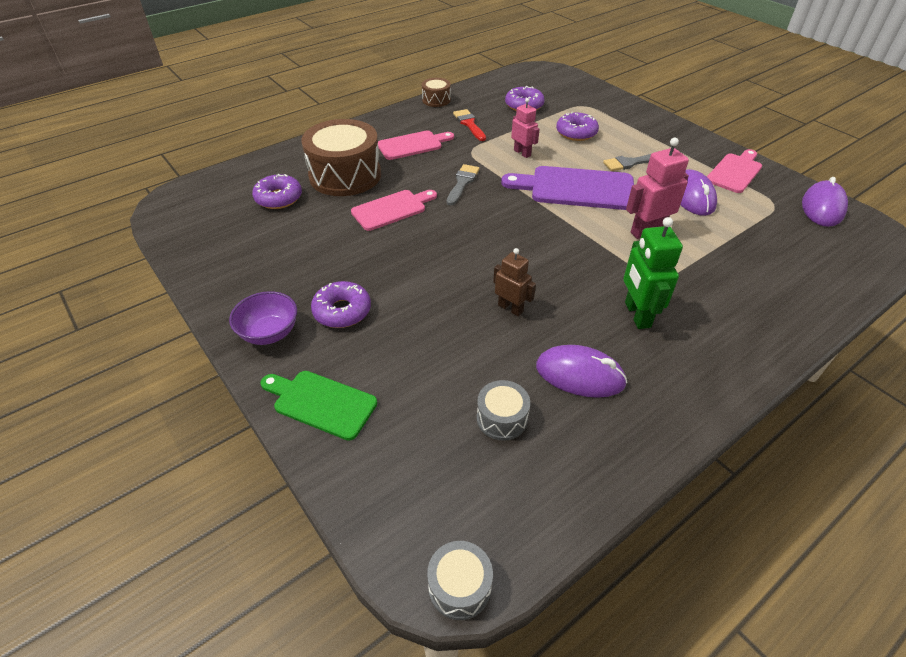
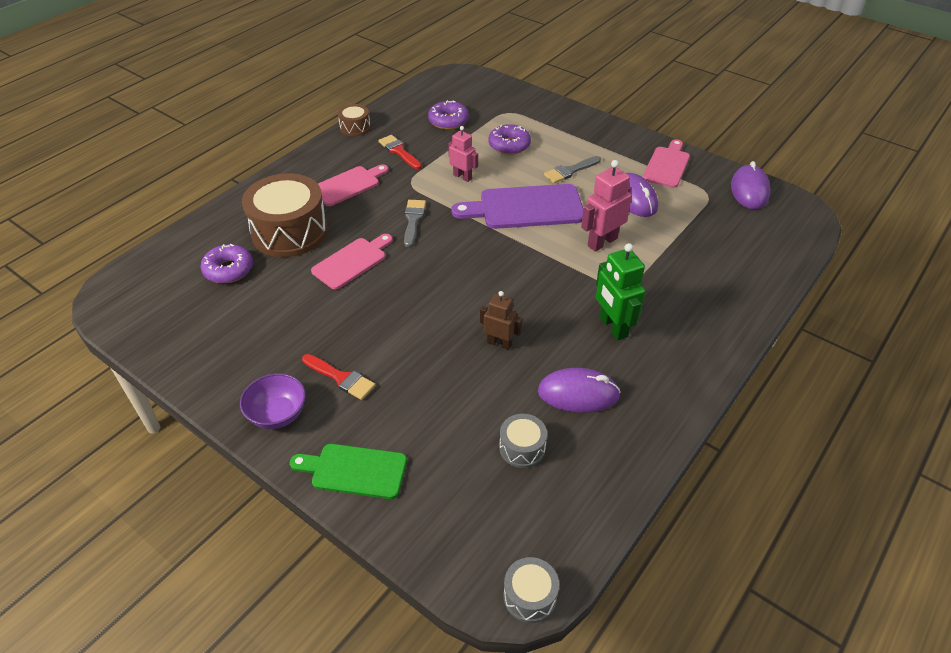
camera: 15 degrees left, 0 degrees up
(342, 311) = (341, 378): purple donut -> red brush

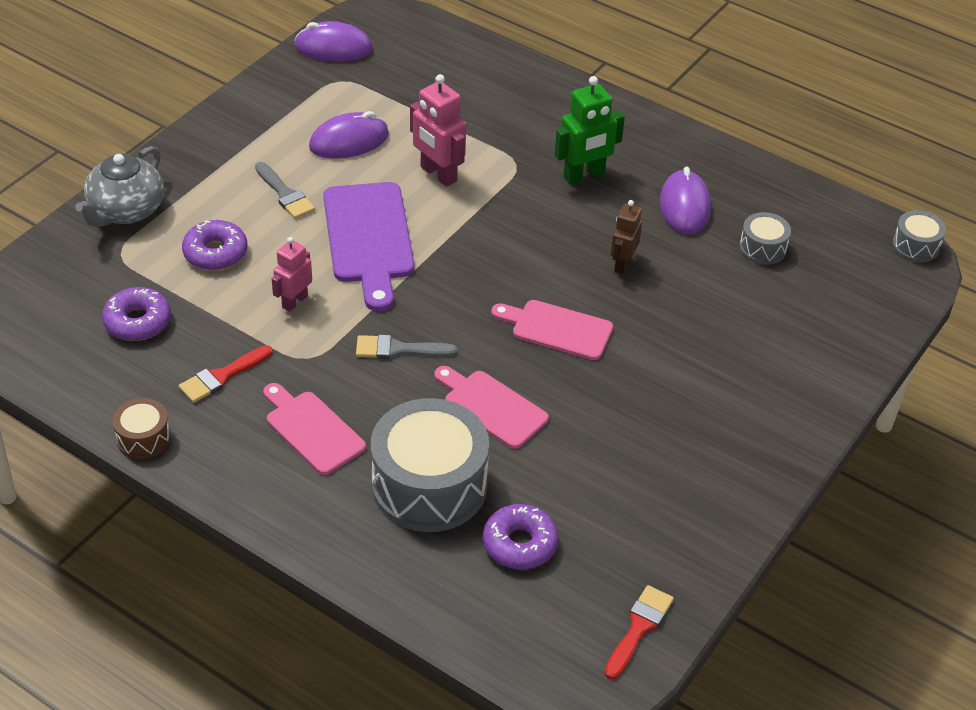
camera: 95 degrees left, 0 degrees up
(278, 414) = (764, 446): purple bowl -> none
(289, 232) = (429, 485): brown drum -> grey drum
(341, 378) = (699, 396): red brush -> red brush (639, 628)
(354, 470) = (821, 371): green cutting board -> none
(547, 112) = (126, 211): none -> grey teapot
(667, 165) = (276, 107): pink cutting board -> pink cutting board (557, 329)

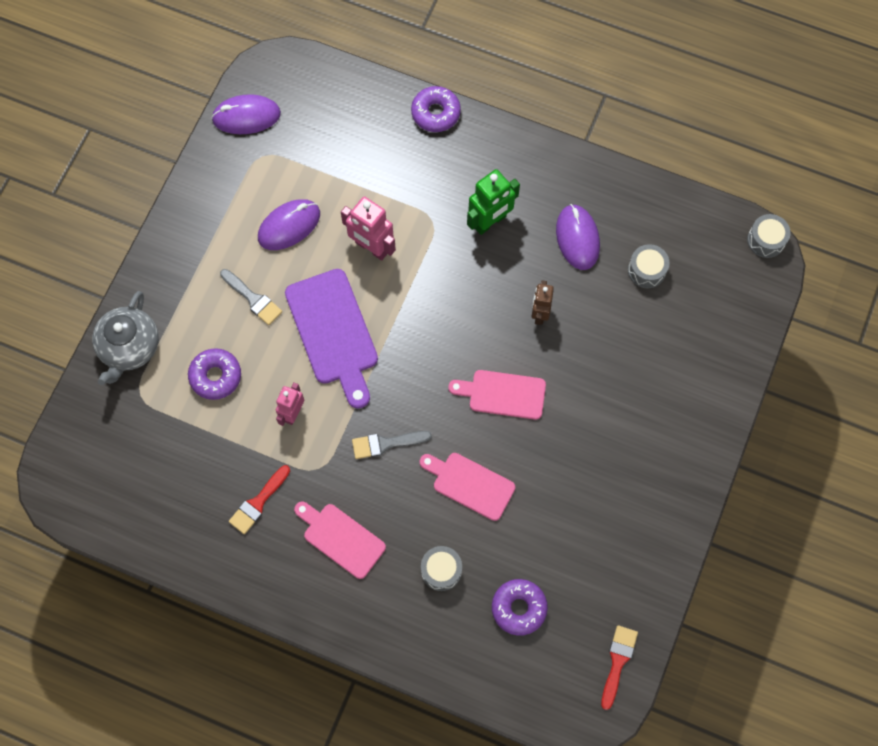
camera: 10 degrees left, 25 degrees up
(138, 321) = (176, 463): purple donut -> purple donut (435, 113)
(143, 438) = (217, 576): brown drum -> none
(429, 485) = (441, 570): grey drum -> grey drum, size x0.47

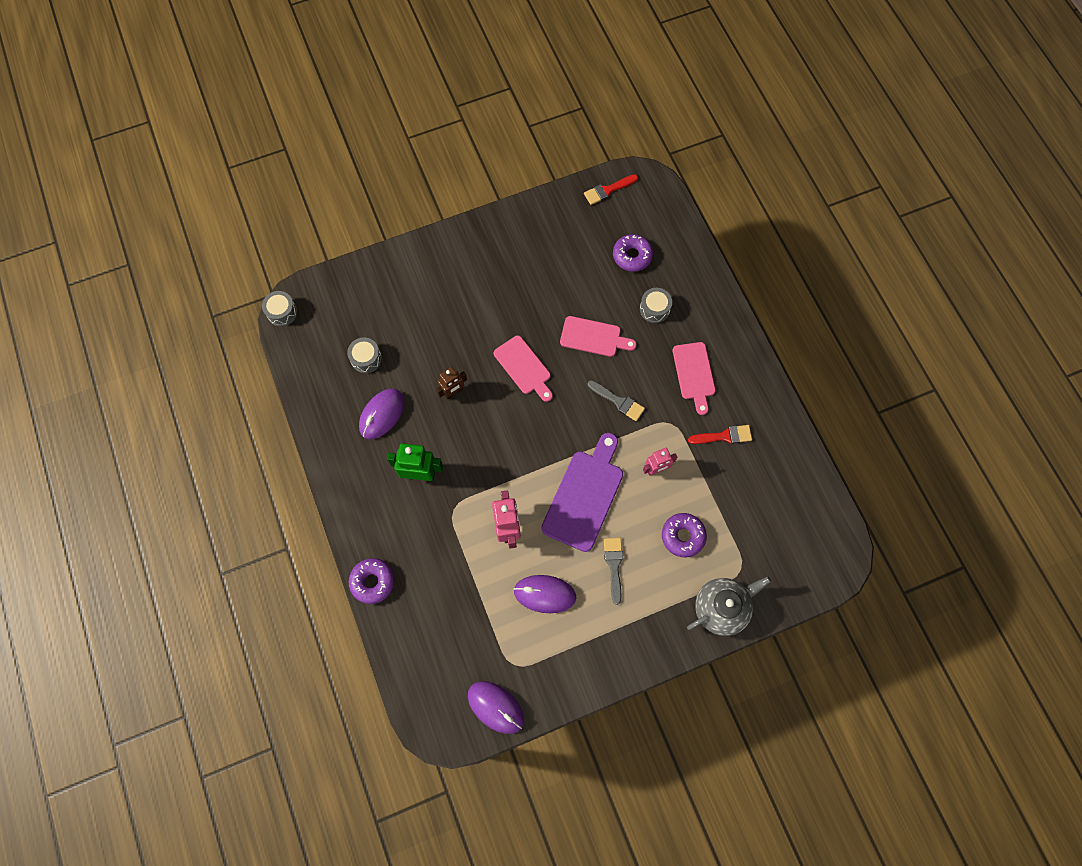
camera: 135 degrees left, 0 degrees up
(470, 484) = (593, 337): pink cutting board -> pink cutting board turned 60 degrees counterclockwise

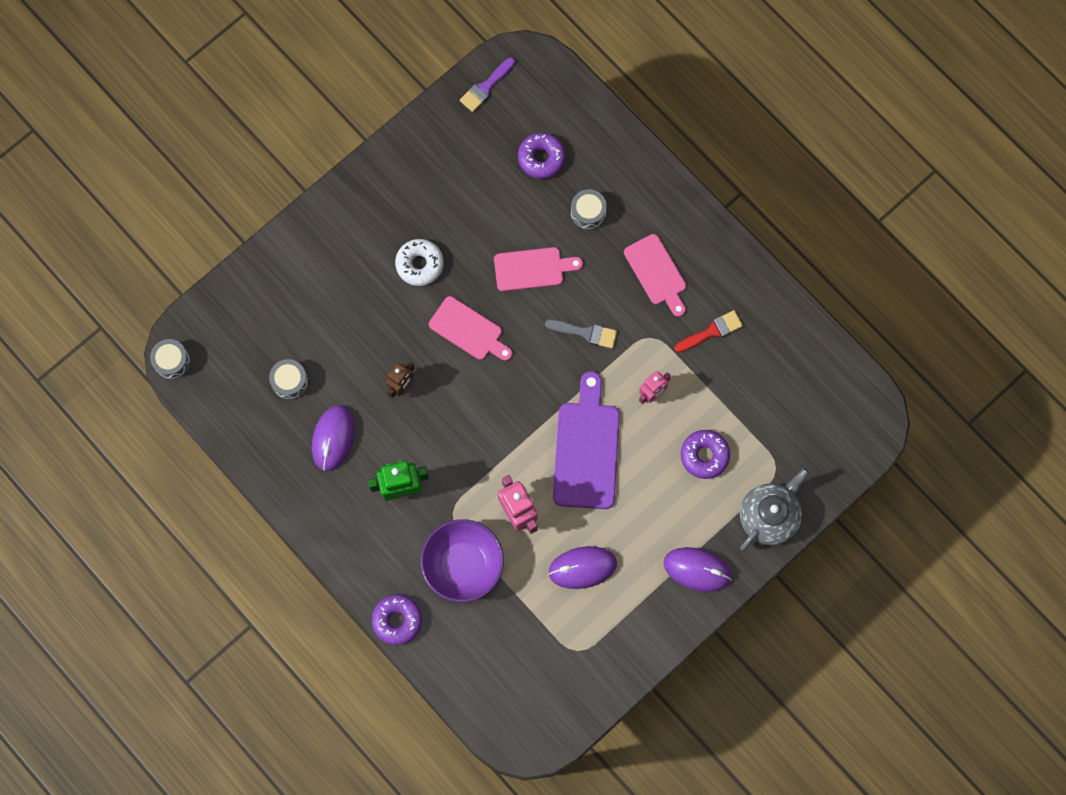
camera: 20 degrees left, 5 degrees up
(445, 555) = (463, 565): none -> purple bowl
(495, 707) = (575, 699): purple mouse -> purple mouse (697, 569)
(505, 304) = (419, 264): none -> white donut
(608, 190) = (486, 87): red brush -> purple brush
(614, 565) = (643, 512): grey brush -> none

